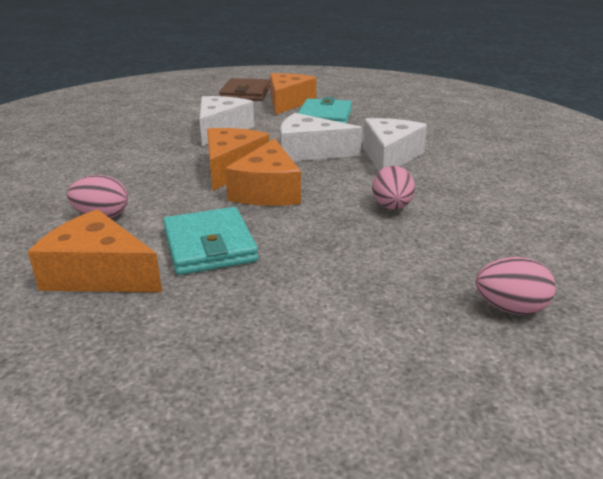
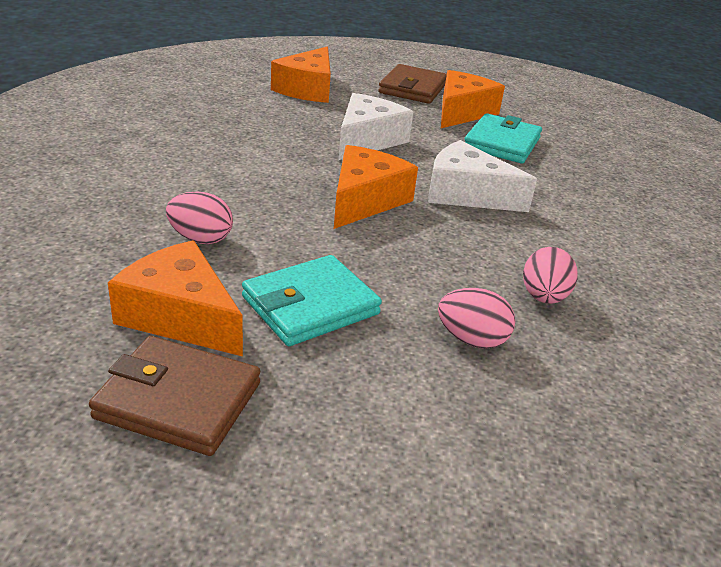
camera: 10 degrees right, 5 degrees up
(114, 336) = (178, 400): none -> brown wallet
(209, 246) = (310, 305): turquoise wallet -> turquoise wallet turned 60 degrees clockwise
(267, 191) = (398, 242): orange cheese -> orange cheese (307, 89)
(390, 157) = (566, 221): white cheese -> none
(510, 308) = (641, 474): pink egg -> pink egg (471, 340)

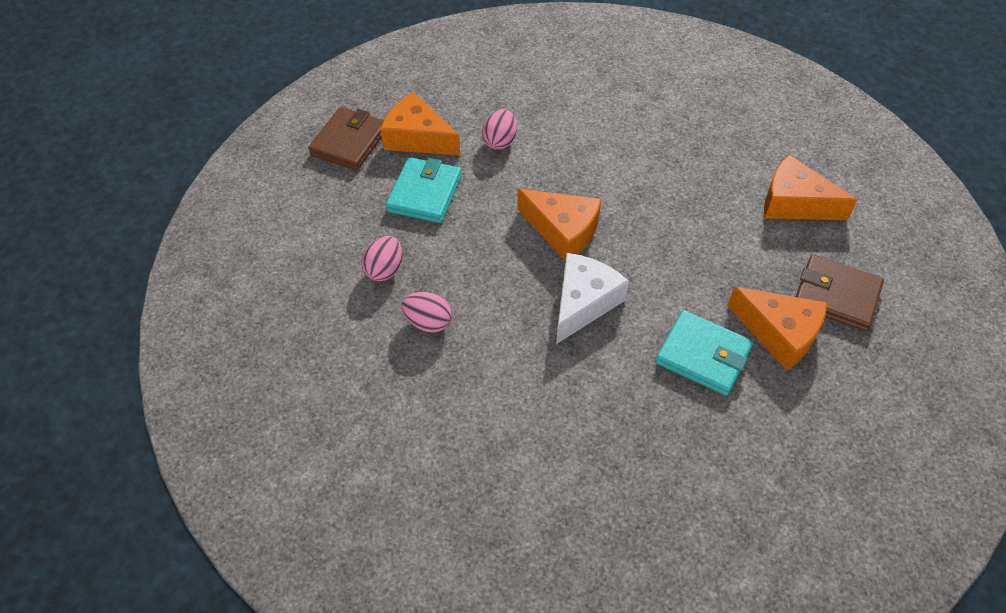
camera: 100 degrees right, 20 degrees up
(180, 316) = (417, 138): orange cheese -> orange cheese turned 105 degrees counterclockwise
(310, 305) = (424, 193): turquoise wallet -> turquoise wallet turned 45 degrees clockwise
(367, 140) = (680, 242): white cheese -> none

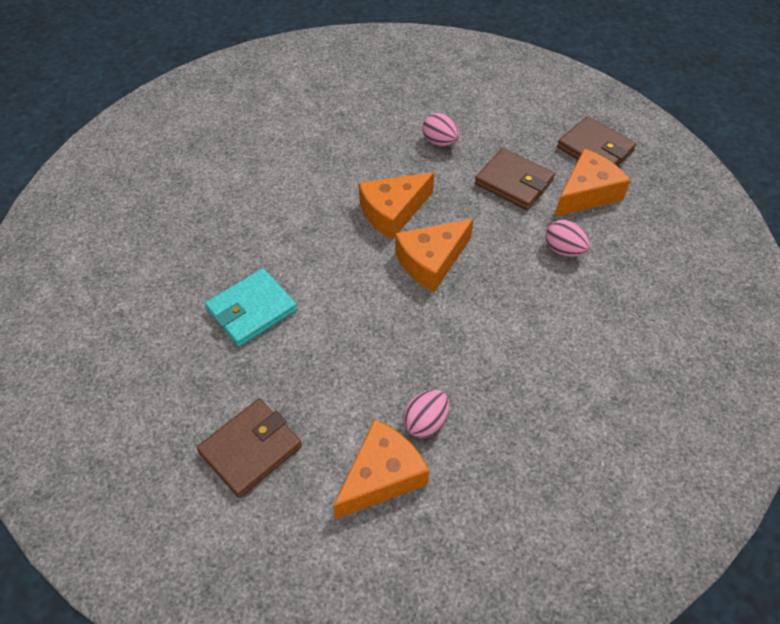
camera: 110 degrees right, 0 degrees up
(424, 193) = (514, 182): turquoise wallet -> brown wallet
(428, 322) = (377, 154): pink egg -> pink egg (425, 422)
(583, 302) = (347, 250): white cheese -> none
(779, 333) = (239, 378): orange cheese -> orange cheese (393, 212)

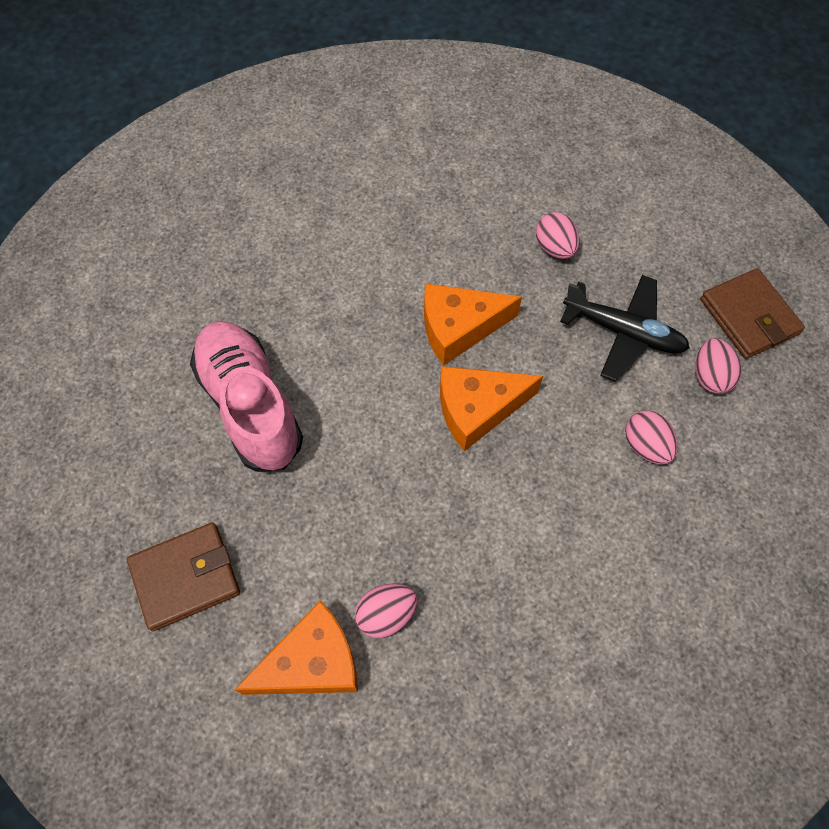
camera: 20 degrees right, 10 degrees up
(252, 310) = (250, 406): turquoise wallet -> pink shoe
(514, 182) = (623, 332): brown wallet -> black plane
(587, 193) = (710, 376): orange cheese -> pink egg

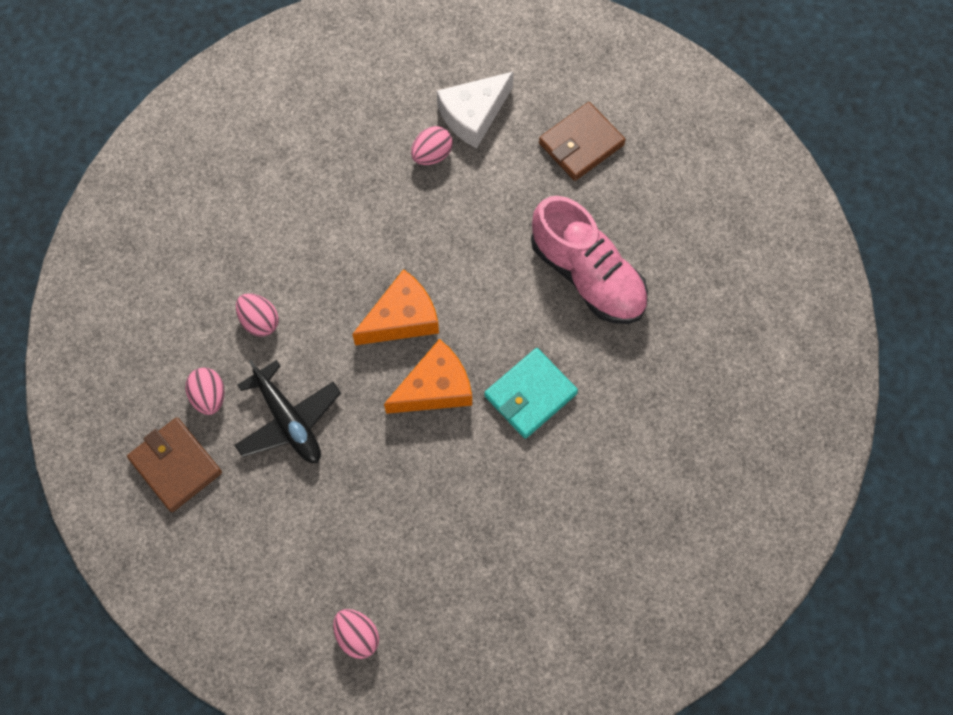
camera: 165 degrees right, 5 degrees up
(312, 662) = (473, 115): orange cheese -> white cheese
(361, 298) = (530, 395): none -> turquoise wallet
(555, 248) = (364, 495): pink egg -> pink egg (357, 636)
(623, 332) = (288, 420): black plane -> black plane turned 135 degrees counterclockwise

